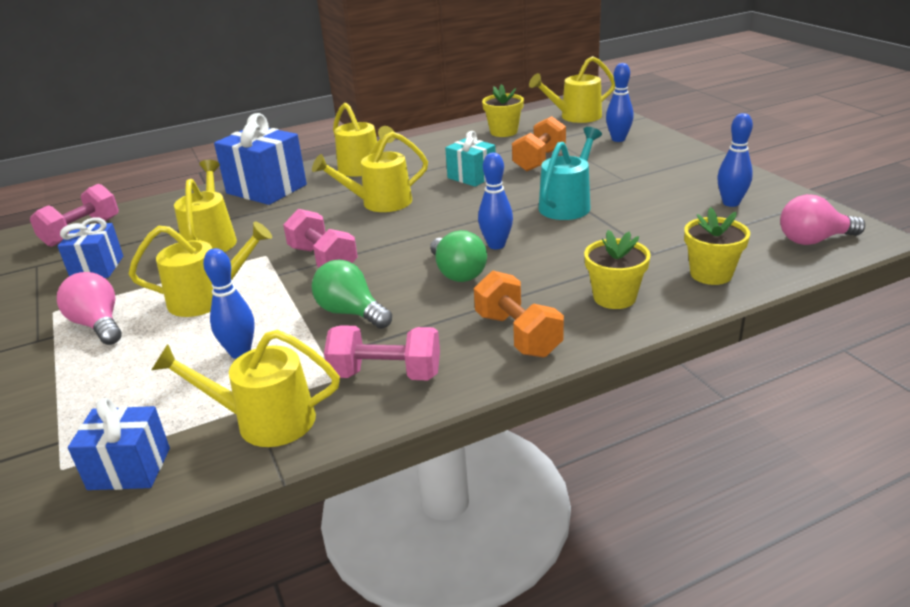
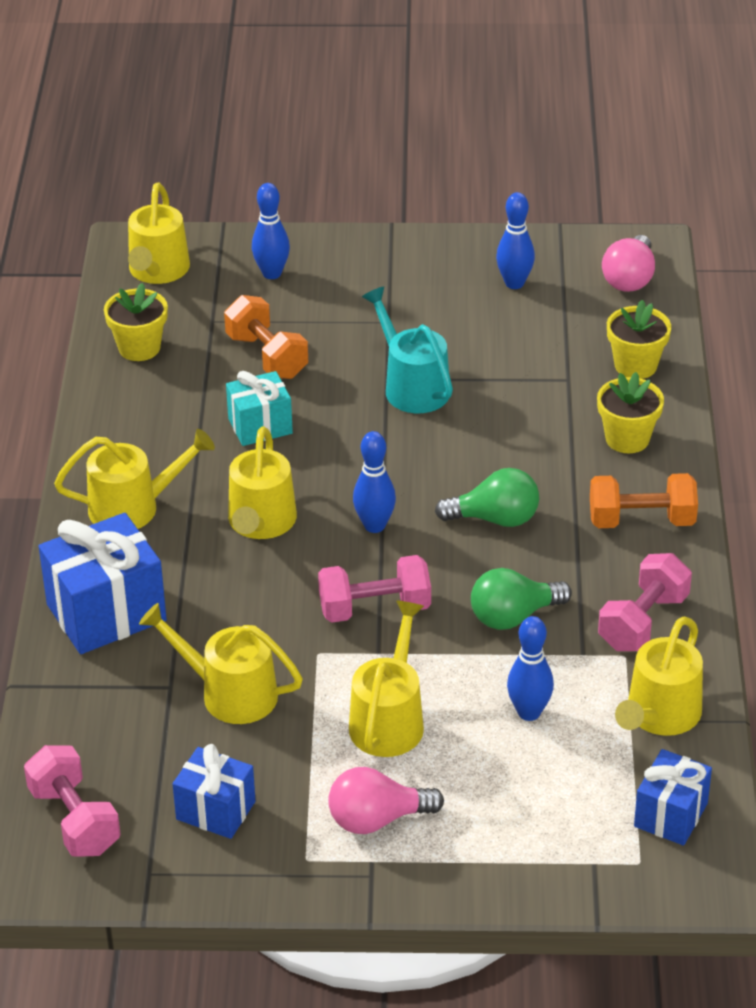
camera: 65 degrees left, 10 degrees up
(496, 245) = (459, 471): blue bowling pin -> blue bowling pin (374, 526)

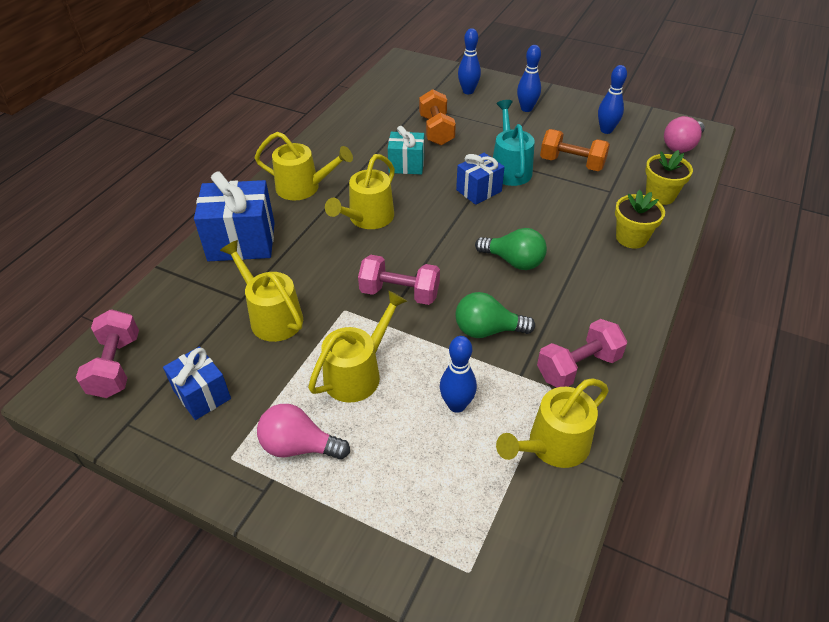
camera: 25 degrees right, 5 degrees up
(139, 348) = (371, 108): yellow flower pot -> none
(157, 271) = (408, 76): yellow watering can -> none
(374, 526) = (434, 241): blue bowling pin -> blue bowling pin (526, 109)
(641, 520) = (614, 294): orange dumbbell -> orange dumbbell (572, 163)
(670, 815) = (517, 537): blue gift -> blue gift (478, 191)

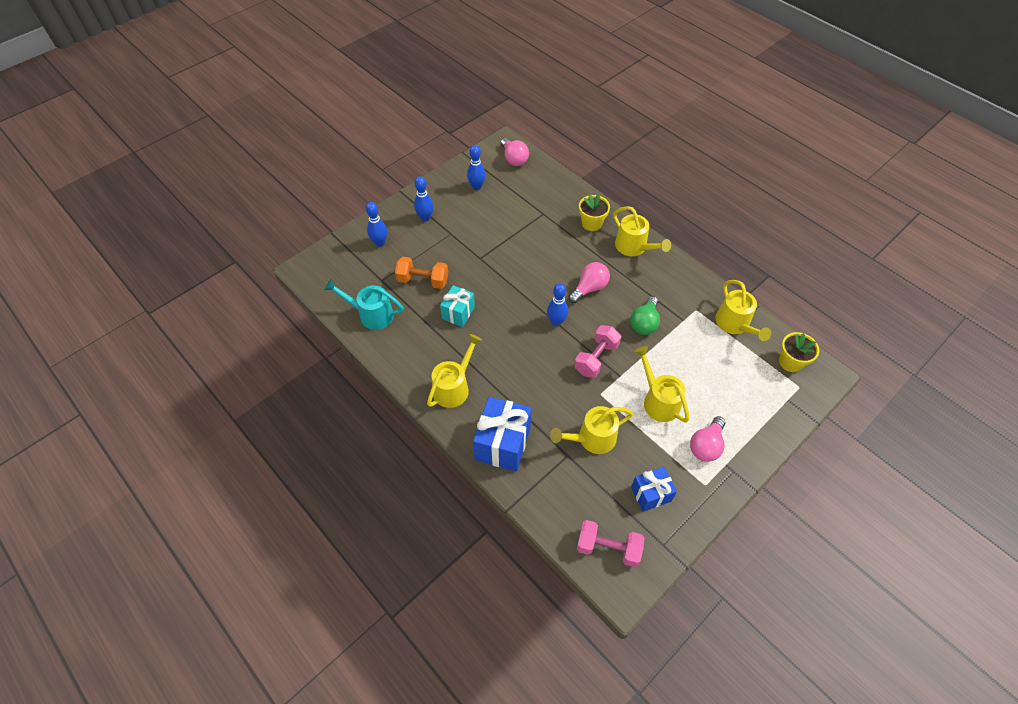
camera: 70 degrees left, 10 degrees up
(367, 219) = (511, 355): yellow watering can -> yellow watering can (634, 247)
(456, 405) = (696, 358): blue bowling pin -> blue bowling pin (556, 322)
(478, 191) = (510, 281): blue gift -> none
(509, 168) = (493, 255): turquoise watering can -> turquoise watering can (371, 314)
(514, 261) = (589, 288): green light bulb -> pink light bulb
(572, 163) = (504, 220): orange dumbbell -> none
(578, 367) = (685, 292): pink dumbbell -> none
(660, 195) = (558, 192): yellow flower pot -> yellow flower pot (790, 362)

